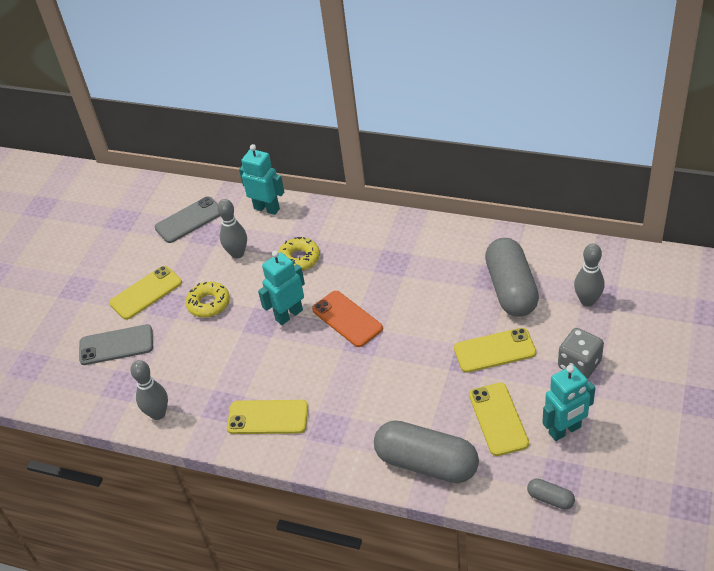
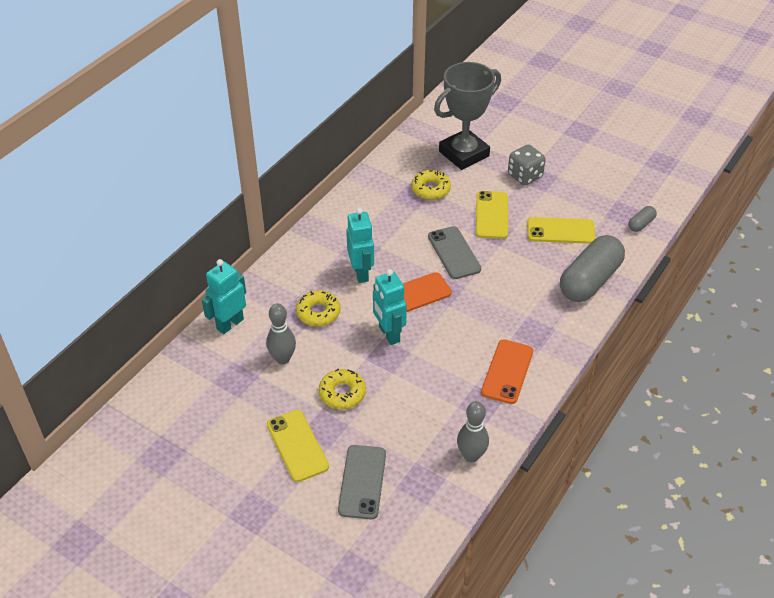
camera: 80 degrees left, 0 degrees up
(189, 220) = (205, 391): grey phone -> grey phone (454, 253)
(268, 417) = (507, 371): yellow phone -> orange phone
(511, 289) = (430, 189): grey capsule -> yellow donut
(565, 430) = (583, 200): turquoise robot -> turquoise robot (361, 273)
(587, 301) = (463, 154): grey bowling pin -> grey trophy

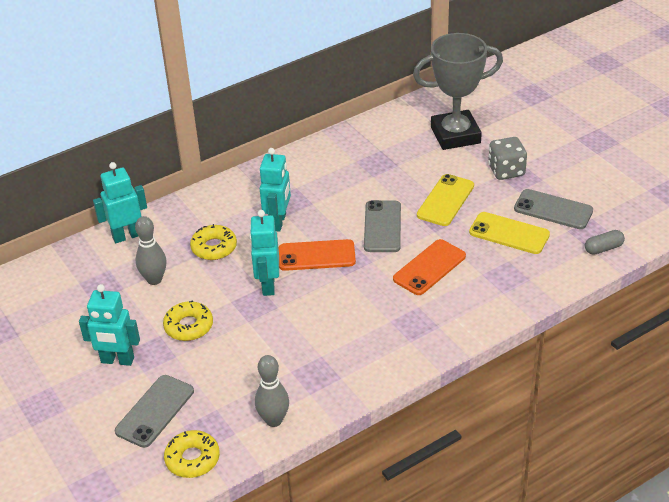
camera: 25 degrees right, 5 degrees down
(297, 445) = (117, 360): yellow phone -> turquoise robot
(430, 189) = (398, 161): yellow donut -> yellow donut (192, 459)
(507, 371) = (362, 353): orange phone -> orange phone (429, 267)
(582, 201) = (553, 210): none -> grey phone
(590, 281) = (508, 290): grey capsule -> none

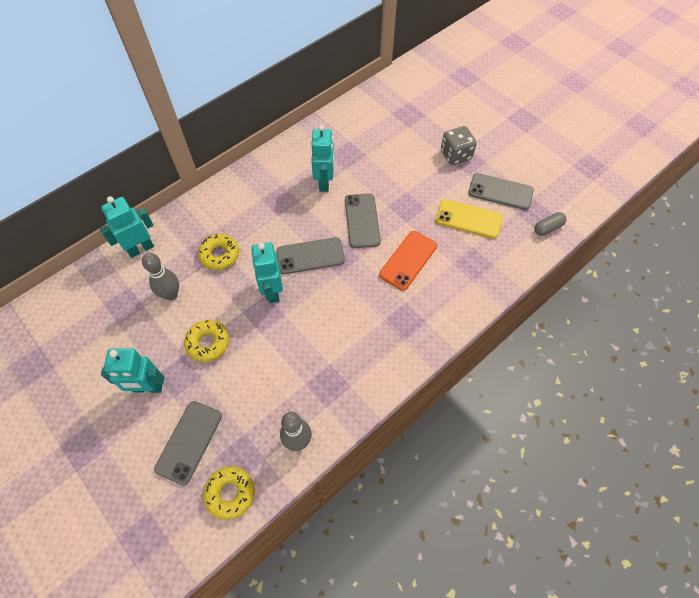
camera: 10 degrees left, 20 degrees up
(278, 222) = (272, 223): turquoise robot -> turquoise robot (325, 182)
(316, 255) = (310, 256): orange phone -> grey phone
(445, 200) = (410, 189): yellow phone -> none
(455, 135) = (408, 122): grey trophy -> none

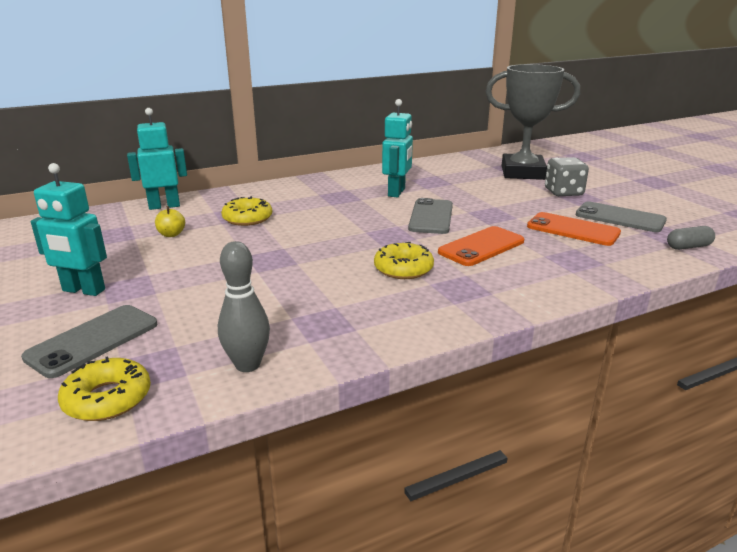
camera: 15 degrees right, 35 degrees down
(171, 294) = (171, 234): grey bowling pin -> yellow apple
(208, 343) = (186, 270): yellow donut -> yellow donut (403, 268)
(272, 291) = (293, 246): turquoise robot -> none
(310, 256) = (355, 230): grey phone -> none
(419, 122) = (522, 173): none -> grey trophy
(468, 219) = (573, 230): yellow phone -> orange phone

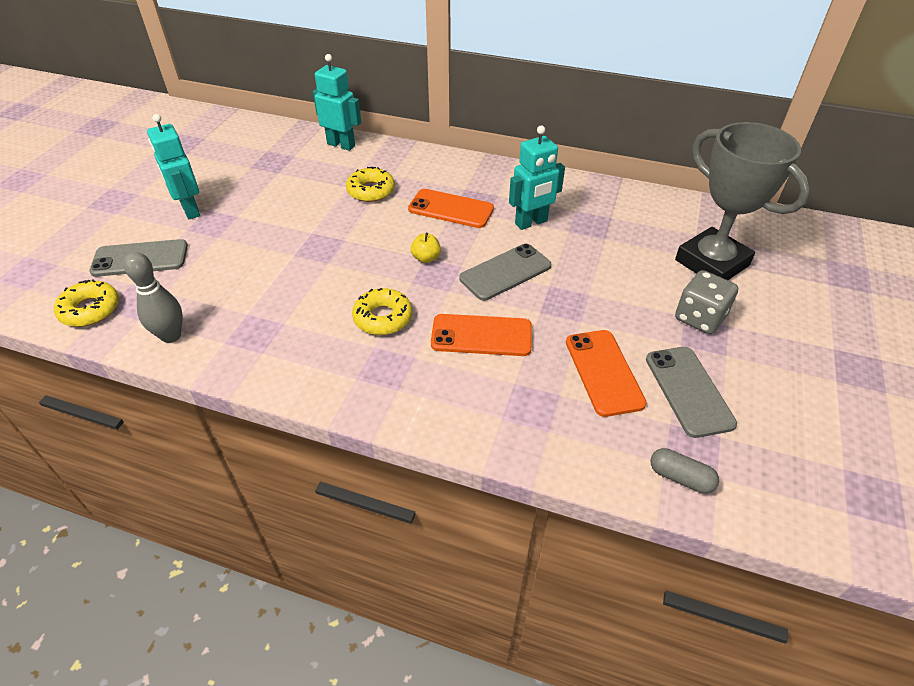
camera: 45 degrees right, 20 degrees up
(171, 234) = (302, 181): yellow apple -> yellow apple (426, 258)
(330, 205) = (451, 209): none -> orange phone

